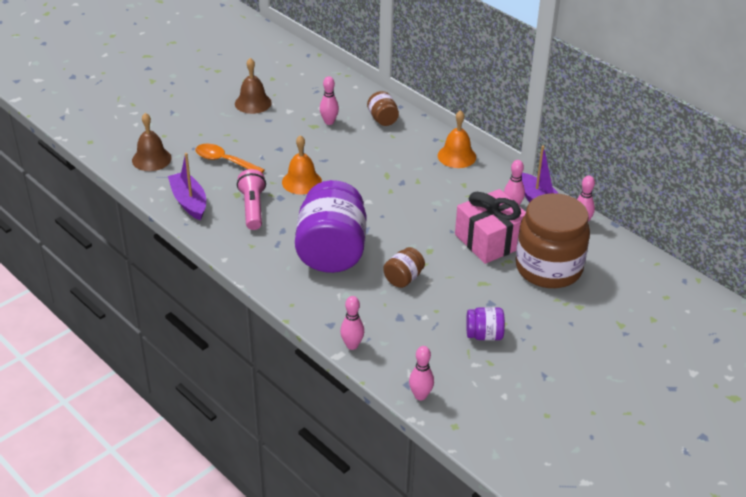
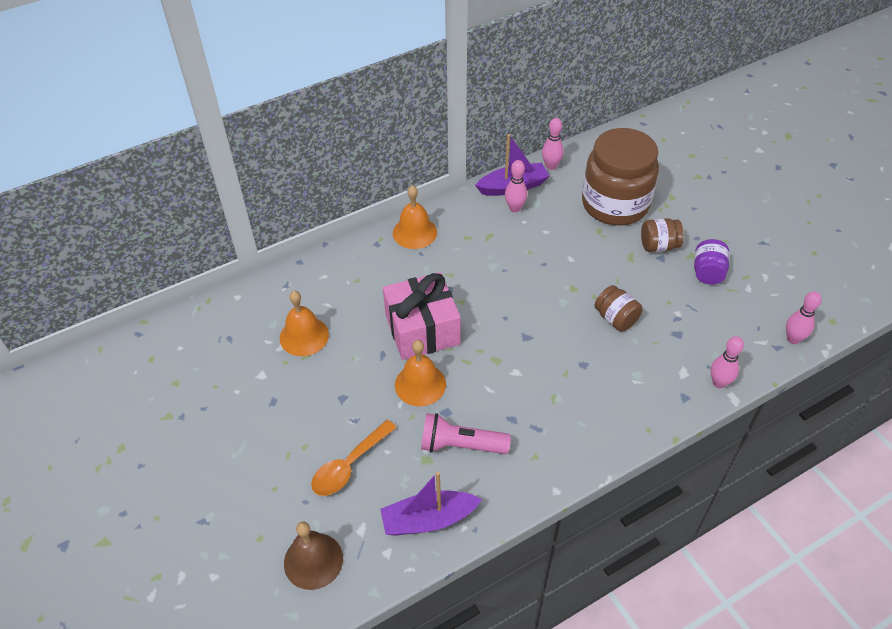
camera: 75 degrees left, 10 degrees up
(253, 103) = (225, 413): brown bell -> none
(329, 122) = (304, 336): pink bowling pin -> orange bell
(331, 252) = (561, 375): purple jar -> none
(383, 119) = (319, 283): brown jar -> brown jar (658, 246)
(490, 240) = (565, 236): pink gift -> pink gift (422, 329)

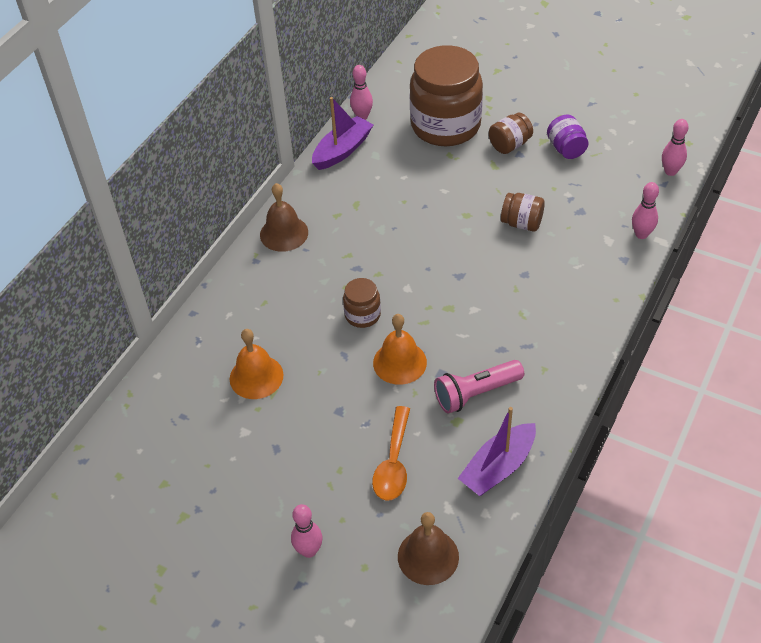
camera: 30 degrees left, 0 degrees up
(414, 232) = (284, 233): orange bell -> brown bell
(422, 329) = (362, 315): pink gift -> brown jar
(515, 208) = (360, 169): pink bowling pin -> pink bowling pin (309, 550)

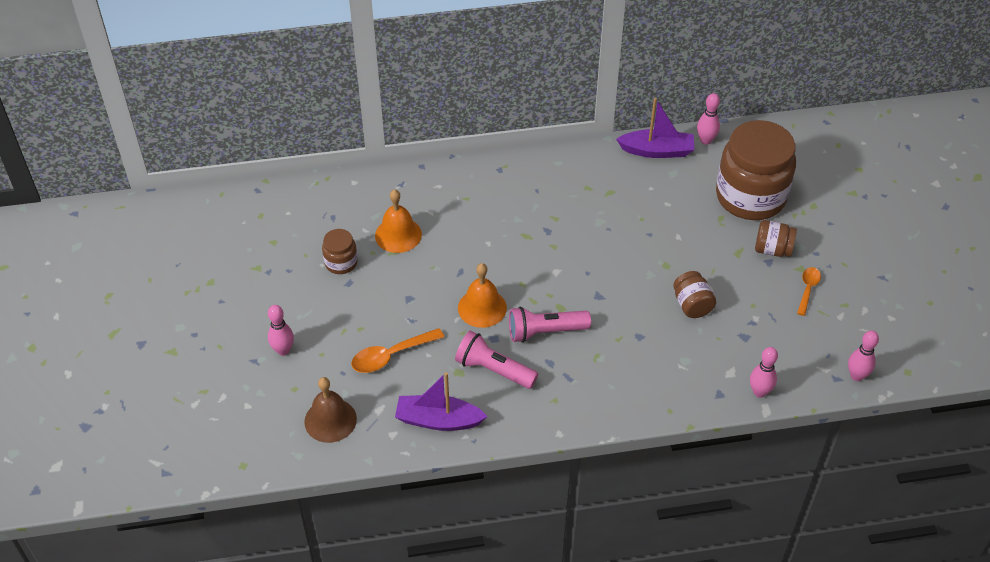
camera: 50 degrees right, 0 degrees up
(284, 233) = (540, 169): brown bell -> none
(362, 315) = (506, 260): brown jar -> brown jar (341, 263)
(465, 333) = (545, 331): none -> pink flashlight
(566, 149) = (807, 289): purple jar -> orange spoon

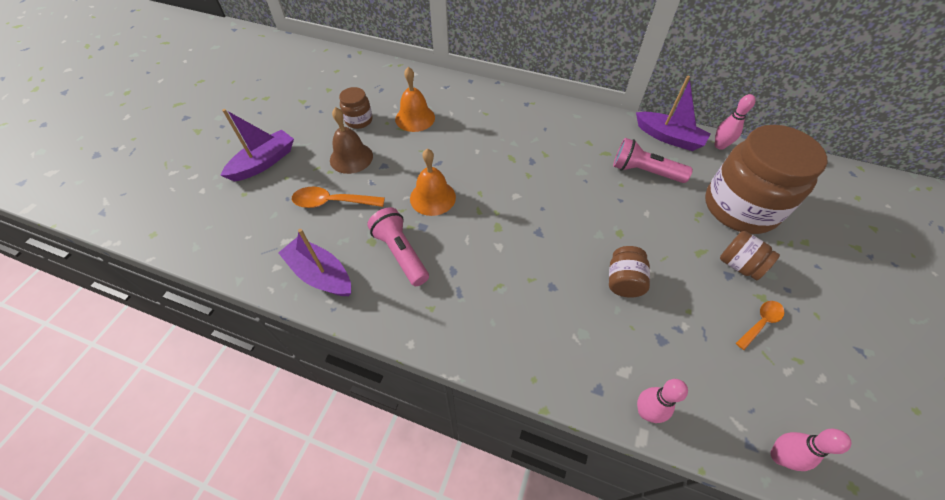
camera: 30 degrees right, 5 degrees up
(283, 350) = (264, 162): pink bowling pin -> purple boat
(330, 420) = (243, 231): brown bell -> brown bell (351, 158)
(545, 331) = (469, 241): pink flashlight -> pink flashlight (644, 172)

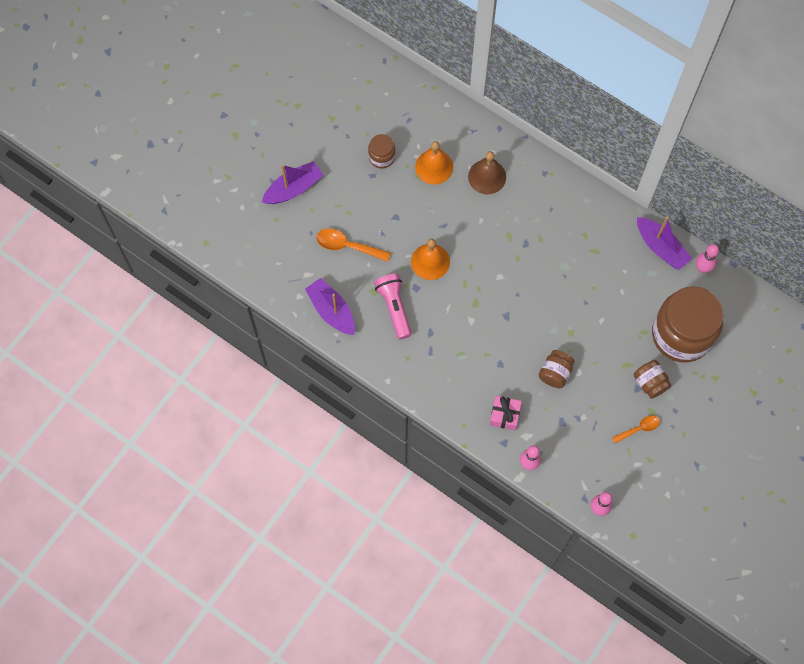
camera: 15 degrees right, 15 degrees up
(351, 158) = (369, 201): brown bell -> brown bell (487, 176)
(583, 350) = (504, 415): none -> pink gift
(644, 172) = (619, 279): pink flashlight -> none

